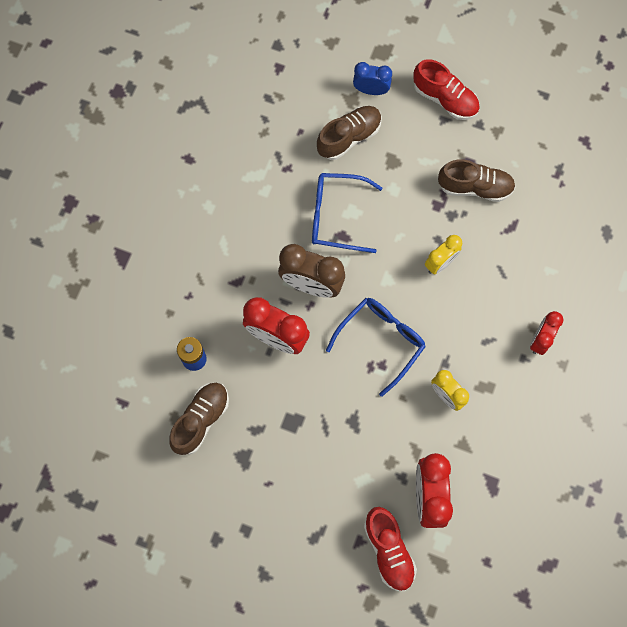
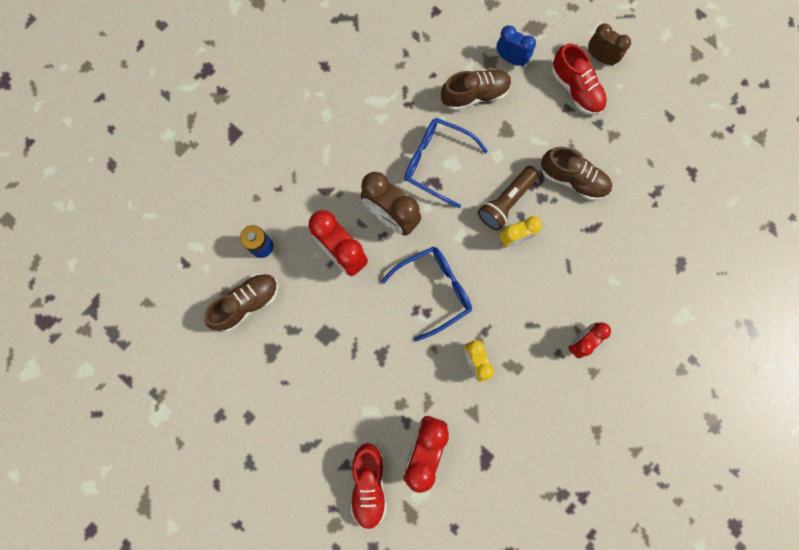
camera: 20 degrees right, 5 degrees up
(419, 231) = (506, 202): none -> brown flashlight
(457, 60) = (600, 57): none -> brown clock

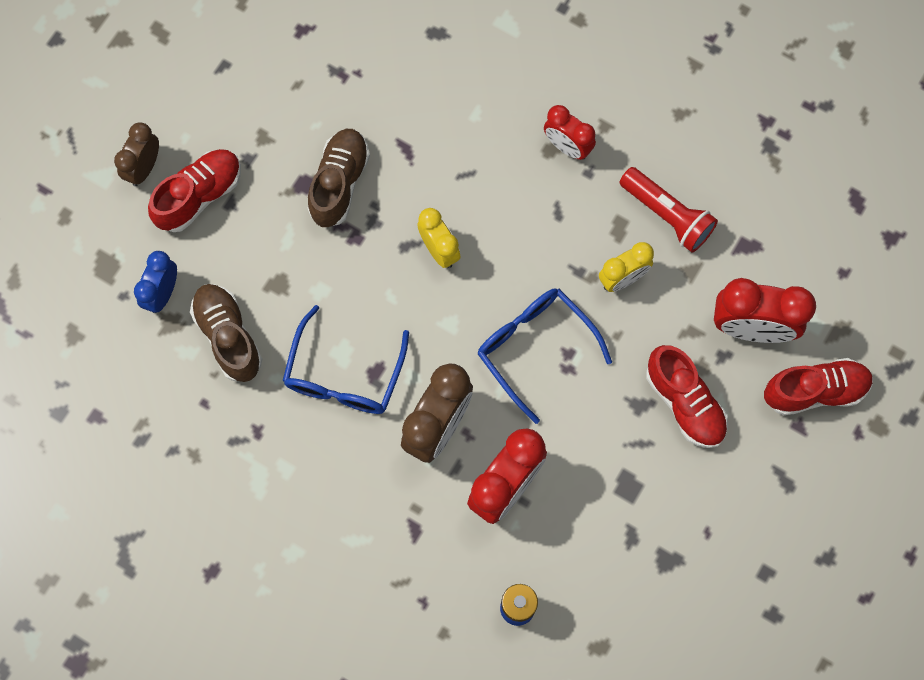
camera: 100 degrees left, 5 degrees down
(247, 303) = (606, 611): brown shoe -> none
(377, 386) = (684, 403): none -> red shoe
(506, 202) = (388, 269): brown flashlight -> none
(518, 404) = (667, 215): none -> red flashlight

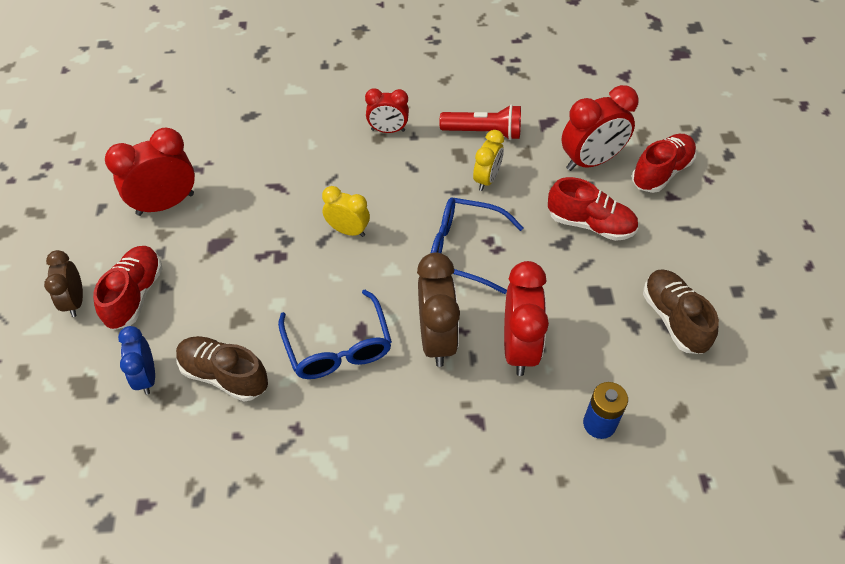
camera: 35 degrees left, 20 degrees down
(285, 101) = (165, 204): none -> red clock
(339, 183) = (242, 230): brown shoe -> brown shoe (674, 319)

